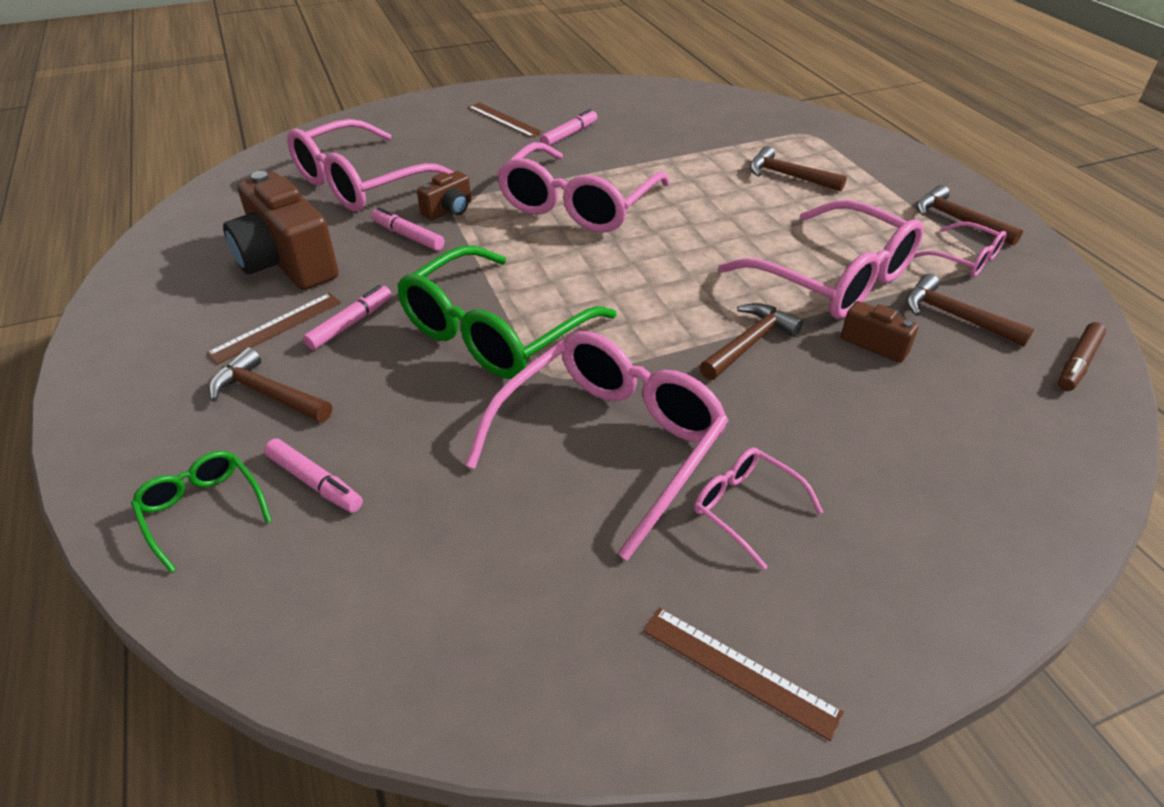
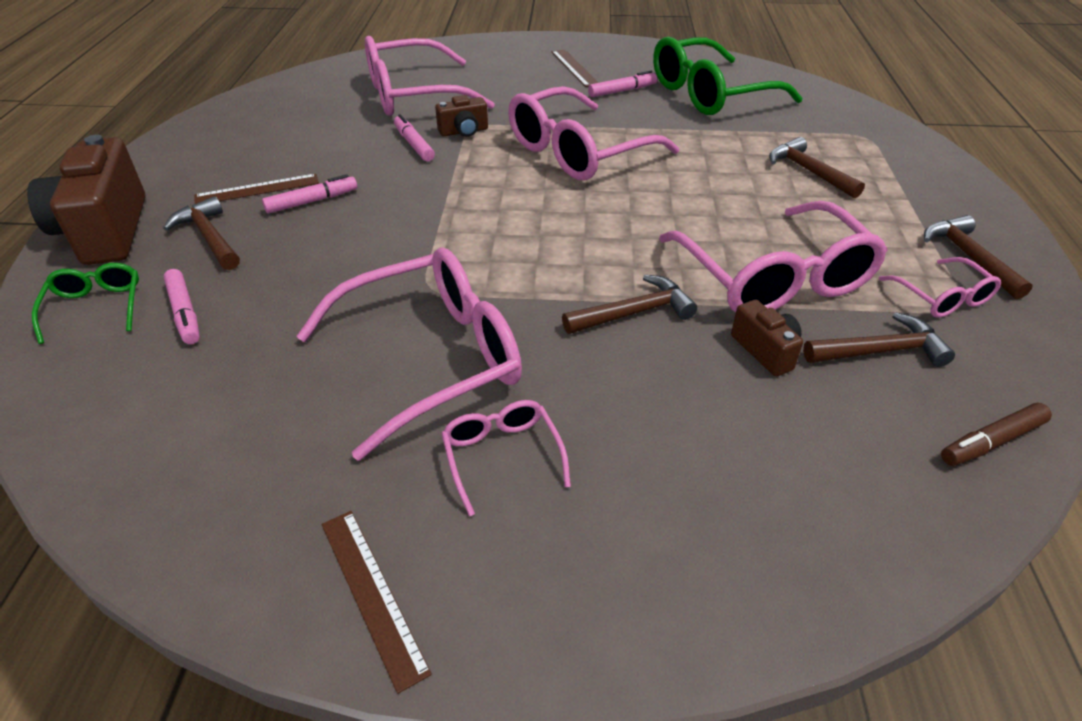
camera: 25 degrees right, 0 degrees up
(287, 262) = (306, 143): brown camera -> brown camera (105, 231)
(494, 332) = (415, 238): green glasses -> green glasses (709, 94)
(955, 317) = (880, 351): brown hammer -> brown hammer turned 105 degrees clockwise

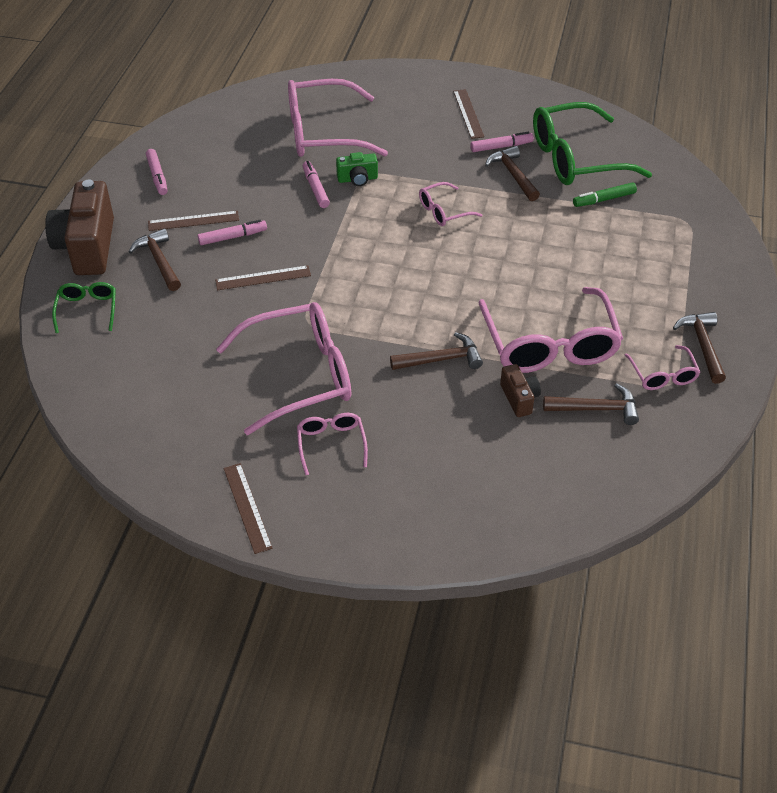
camera: 10 degrees right, 5 degrees up
(185, 313) = (144, 321): pink marker -> pink marker (157, 176)
(358, 242) = (263, 278): none -> brown ruler
(464, 131) = (357, 179): brown camera -> green camera
(577, 152) = (443, 211): pink glasses -> pink glasses, size x0.48
(760, 125) = (604, 199): none -> green marker
(809, 172) = (621, 253): brown hammer -> brown hammer (513, 175)
(991, 442) = (634, 477): brown marker -> none

